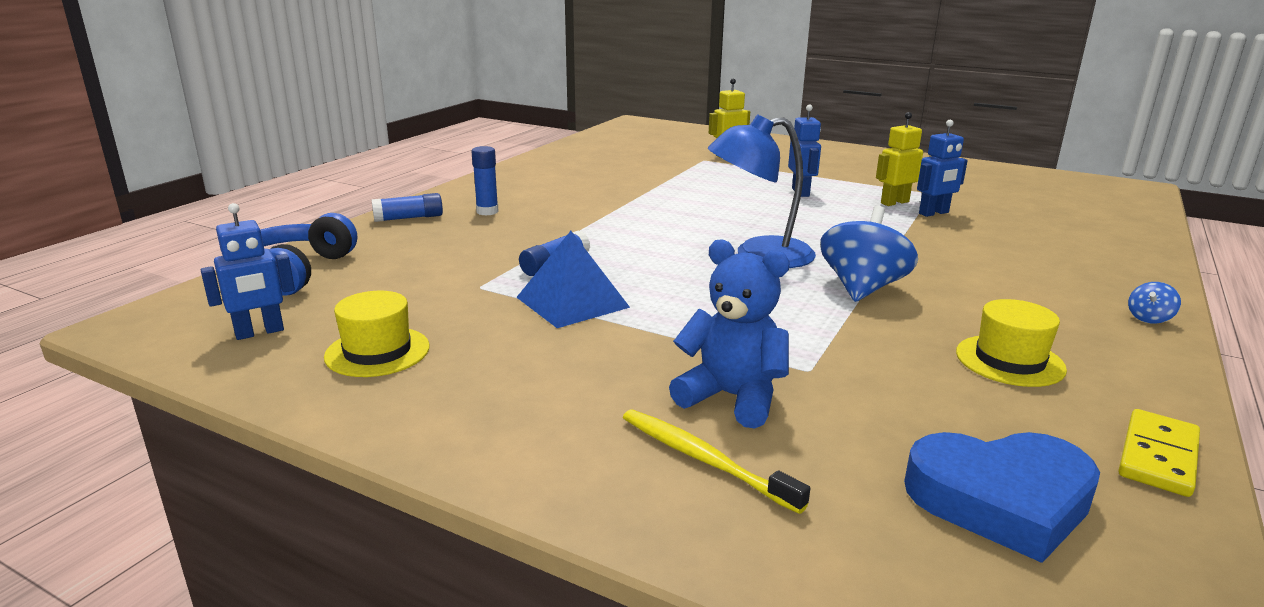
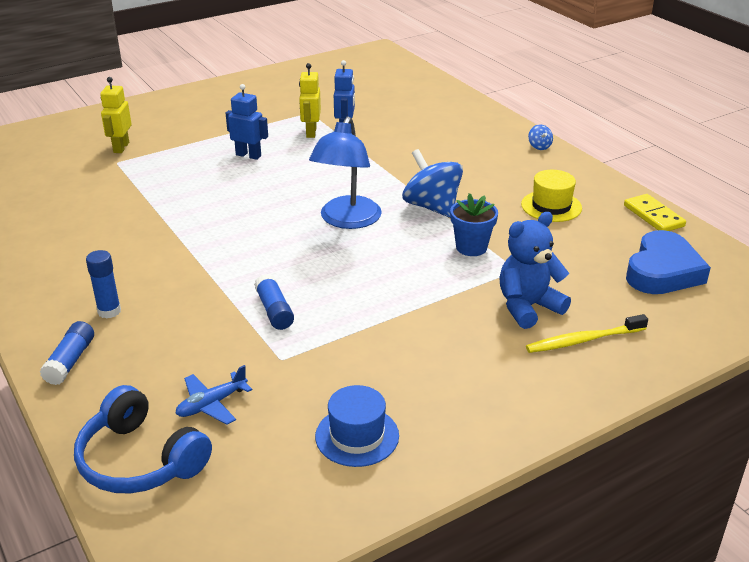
camera: 60 degrees left, 10 degrees up
(259, 332) = (266, 497): blue robot -> none
(377, 351) = (357, 436): yellow hat -> blue hat
(386, 277) = (212, 404): none -> blue plane
(572, 302) = (351, 323): blue pyramid -> none
(813, 330) = (471, 247): none -> blue flower pot

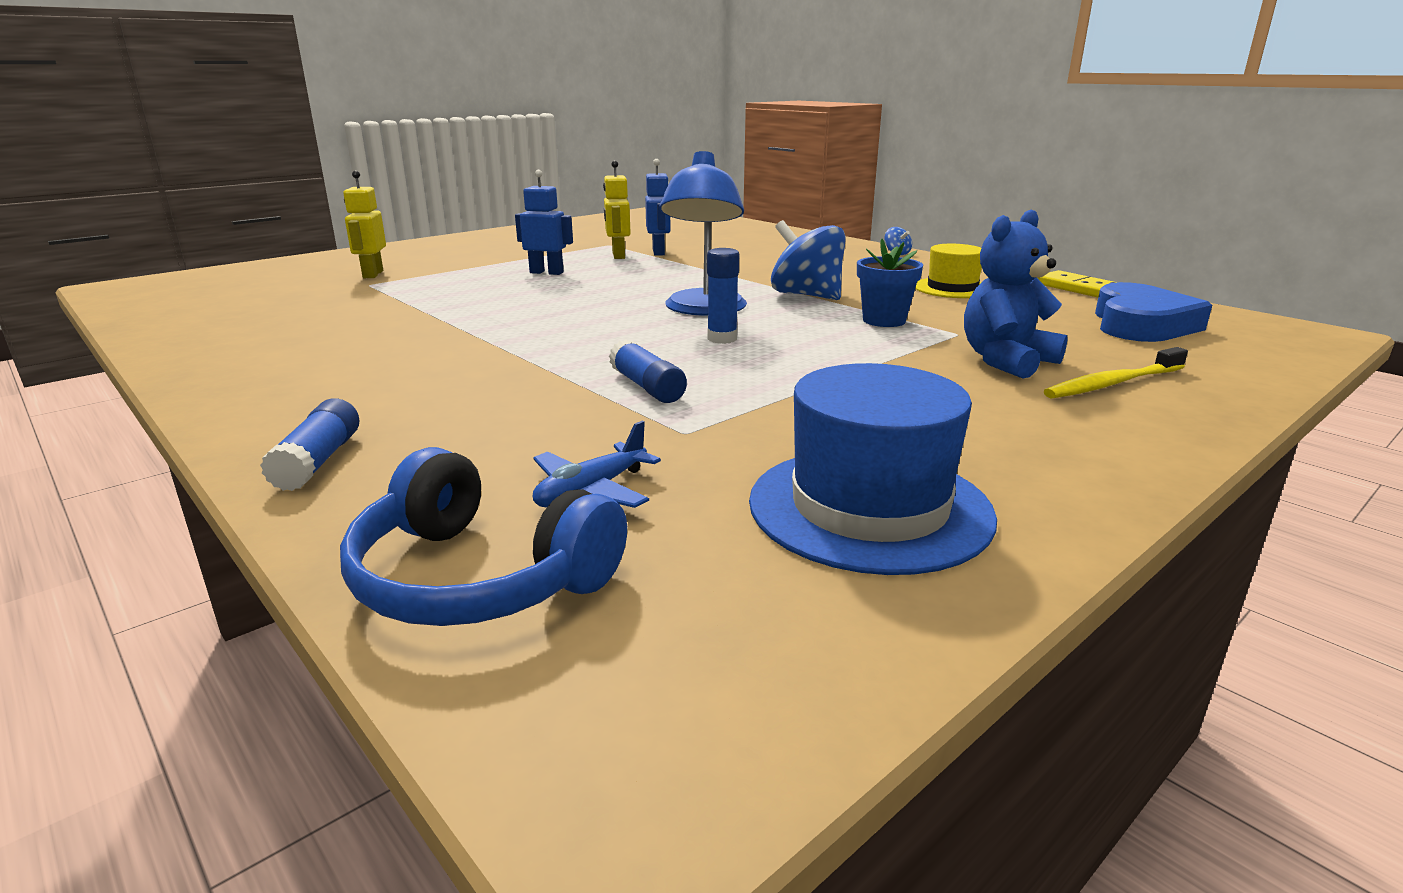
camera: 10 degrees left, 10 degrees down
(109, 311) = (380, 404): blue glue stick -> blue glue stick (722, 339)
(357, 436) = (869, 507): blue hat -> blue hat, size x1.60

